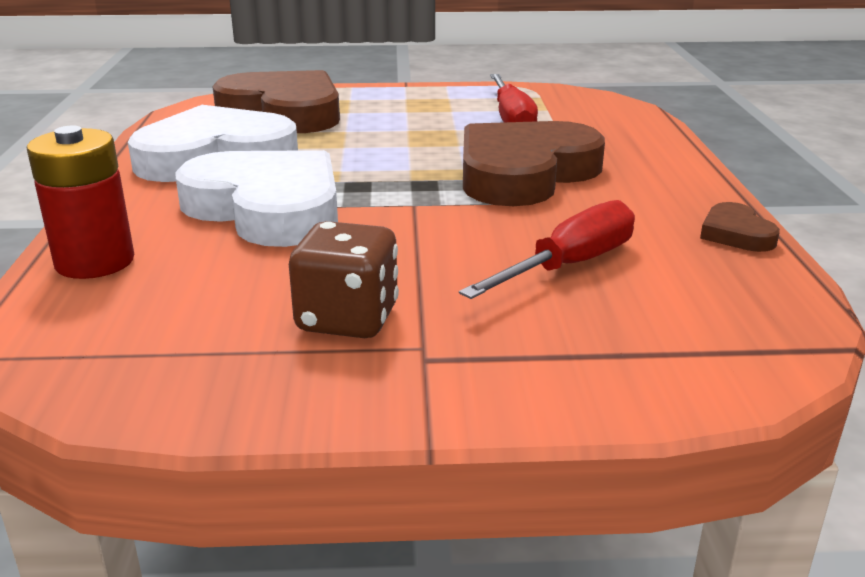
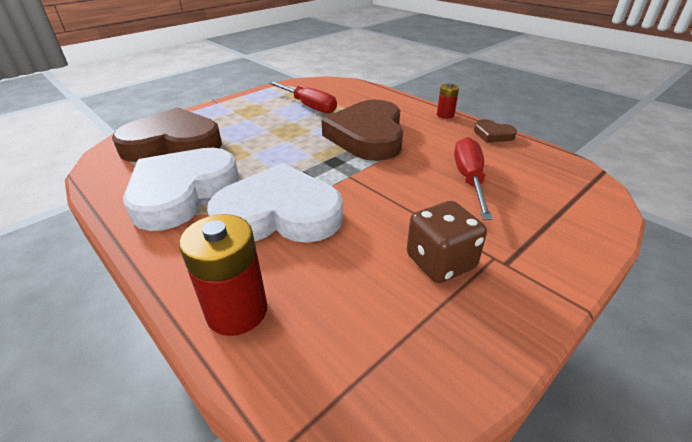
camera: 40 degrees left, 10 degrees up
(706, 186) = (445, 115): none -> red battery

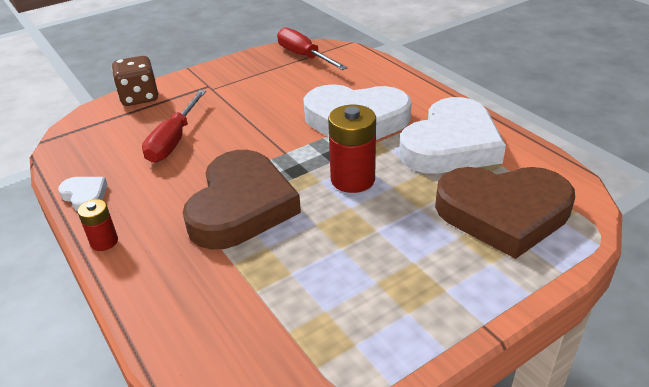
camera: 170 degrees left, 0 degrees up
(237, 311) = (378, 74): red battery -> red battery (352, 179)
(308, 106) = (308, 291): red screwdriver -> red screwdriver (304, 56)
(440, 262) = (249, 87): brown dice -> brown dice (139, 97)
(493, 134) = (85, 196): brown heart -> white heart

